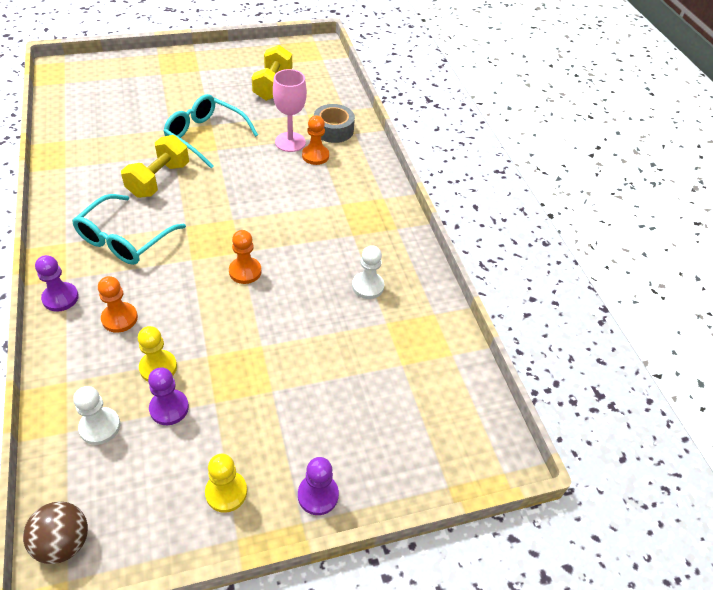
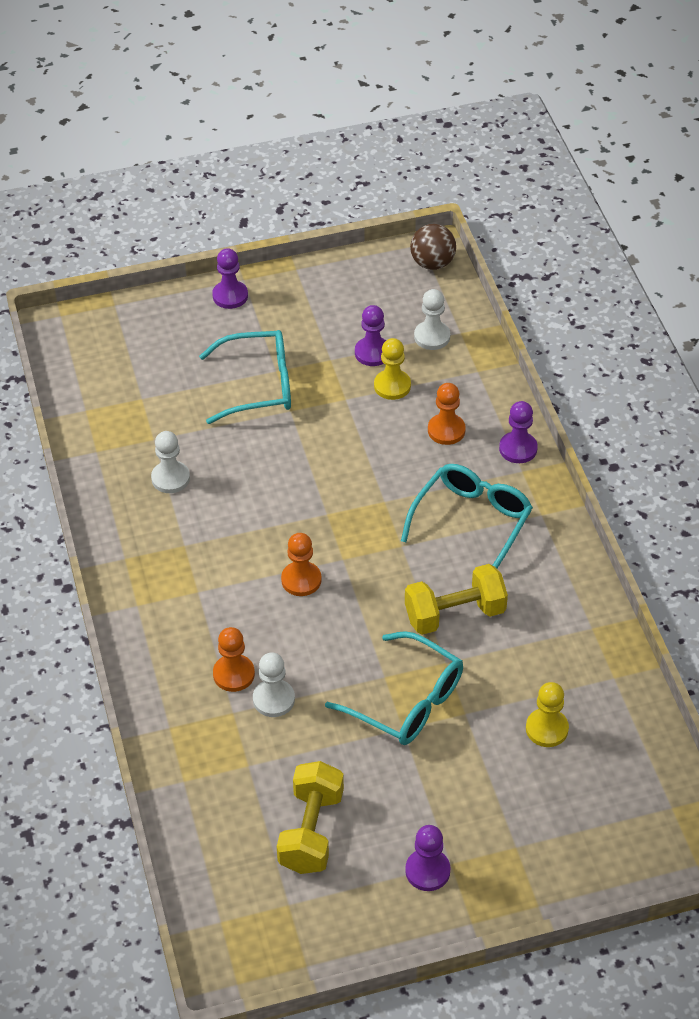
camera: 175 degrees left, 0 degrees up
(159, 180) = (455, 614): yellow dumbbell -> yellow dumbbell turned 45 degrees clockwise
(212, 68) = (427, 871): none -> purple pawn
(226, 492) = (309, 296): yellow pawn -> yellow pawn (547, 729)
(245, 271) = (317, 489): orange pawn -> orange pawn (301, 580)
(290, 142) = (273, 699): pink goblet -> white pawn
(290, 373) = (258, 385): none -> turquoise glasses
(333, 130) = (204, 731): grey tape -> none

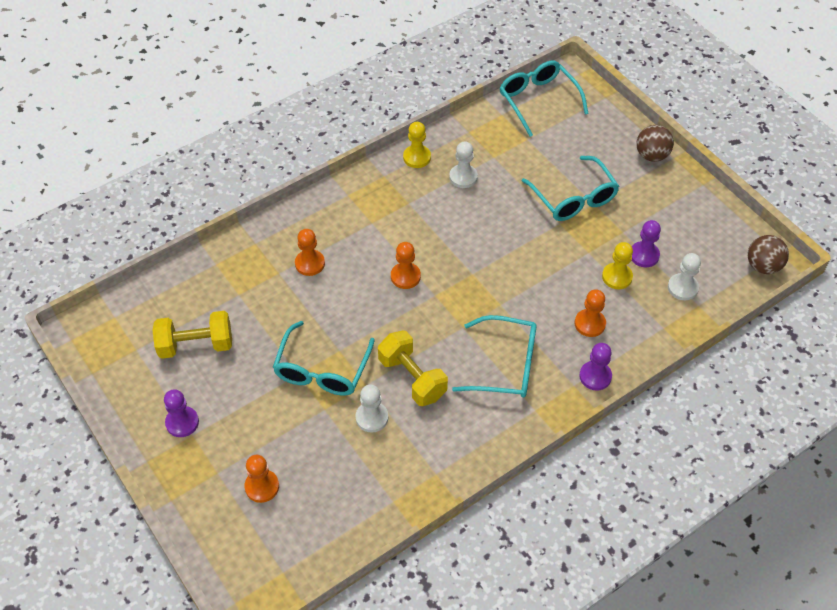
camera: 70 degrees right, 5 degrees up
(83, 368) = (538, 100): none -> turquoise glasses
(230, 296) = (651, 155): purple pawn -> brown ball
(273, 699) = (297, 292): white pawn -> white pawn (372, 417)
(547, 729) = (328, 466): yellow pawn -> yellow pawn (417, 157)
(552, 803) = (262, 486): none -> orange pawn

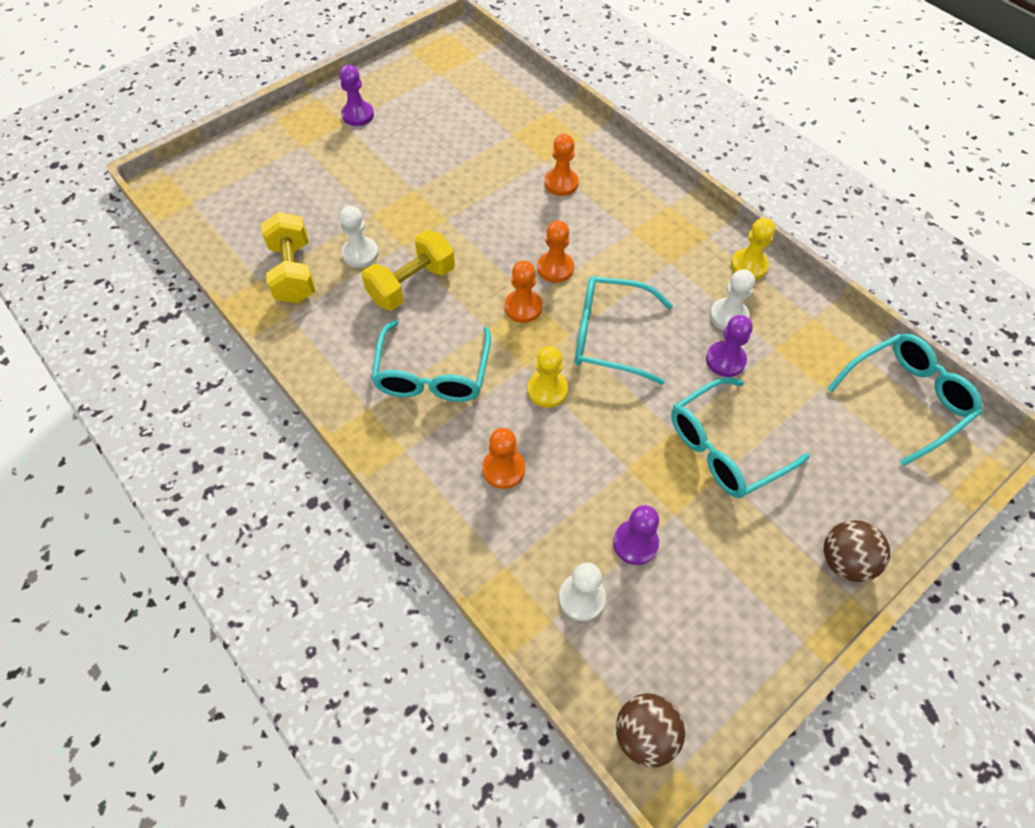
camera: 85 degrees right, 5 degrees up
(196, 345) = (446, 112): yellow dumbbell -> yellow dumbbell (294, 272)
(262, 486) = (284, 178): orange pawn -> orange pawn (523, 307)
(322, 370) = (420, 208): turquoise glasses -> turquoise glasses (609, 336)
(595, 376) = (419, 475): purple pawn -> purple pawn (725, 360)
(617, 277) = (589, 504): yellow pawn -> yellow pawn (547, 390)

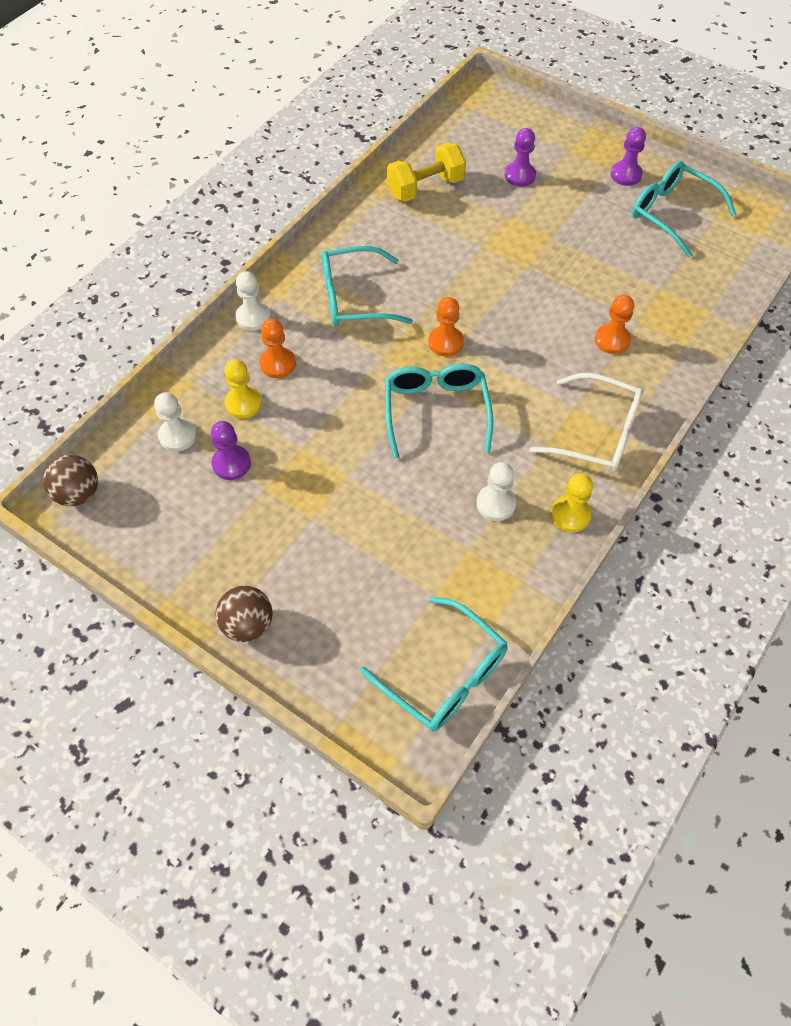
camera: 75 degrees right, 0 degrees up
(360, 253) = (462, 221): white pawn -> white pawn (253, 317)
(412, 285) = (441, 262): yellow dumbbell -> none
(547, 390) = (362, 377): yellow pawn -> yellow pawn (243, 403)
(555, 268) = (500, 356): orange pawn -> none
(665, 223) = (597, 433): none -> white glasses
(725, 360) = (440, 507): purple pawn -> purple pawn (520, 176)
(725, 448) = (341, 517): turquoise glasses -> turquoise glasses (672, 214)

